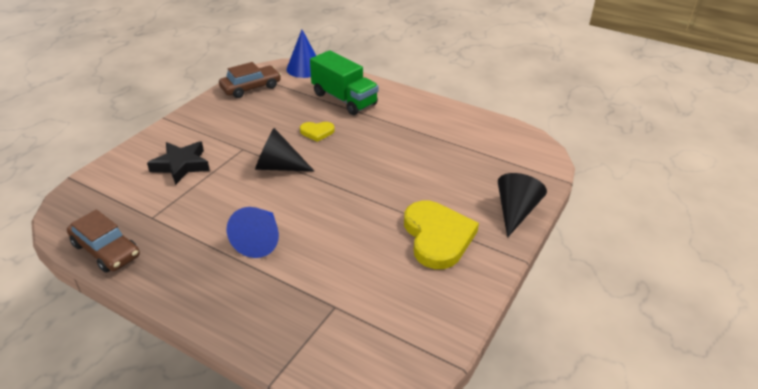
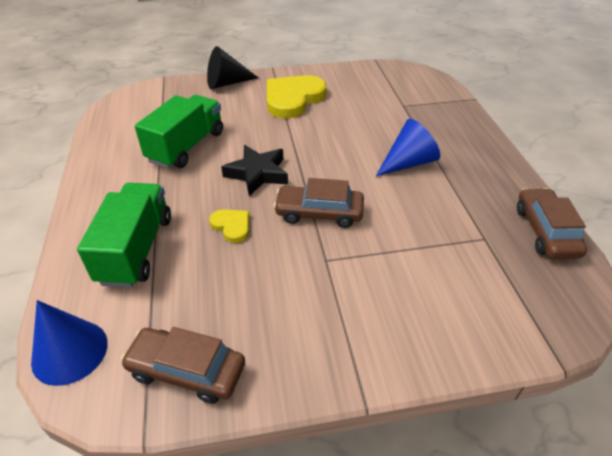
camera: 130 degrees left, 5 degrees up
(181, 165) = (411, 284): black star -> black star (257, 174)
(278, 167) = (319, 213): black cone -> brown car
(426, 149) = (186, 147): none -> green truck

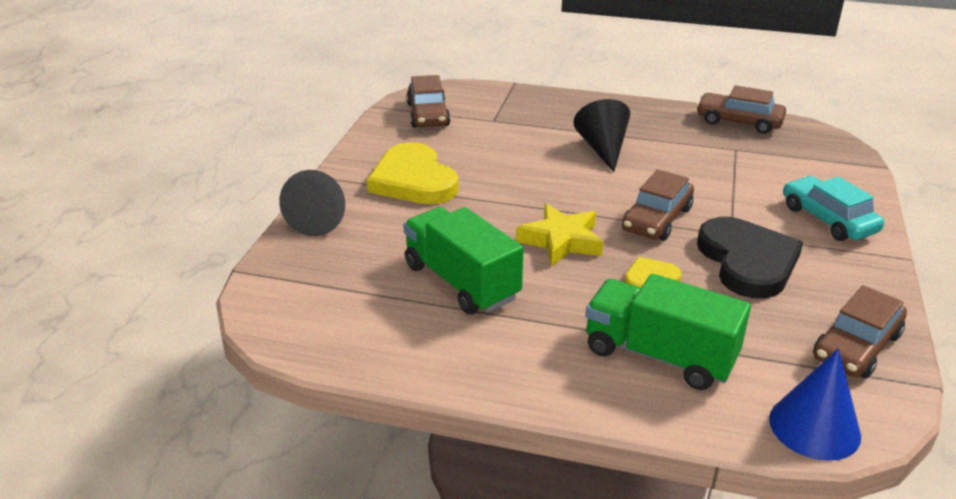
camera: 65 degrees left, 10 degrees down
(257, 174) = (561, 241): black star -> yellow star
(286, 277) = (747, 261): none -> black heart
(384, 80) = (428, 114): none -> brown car
(399, 326) = (828, 219): none -> turquoise car
(408, 163) = (603, 149): blue cone -> black cone

